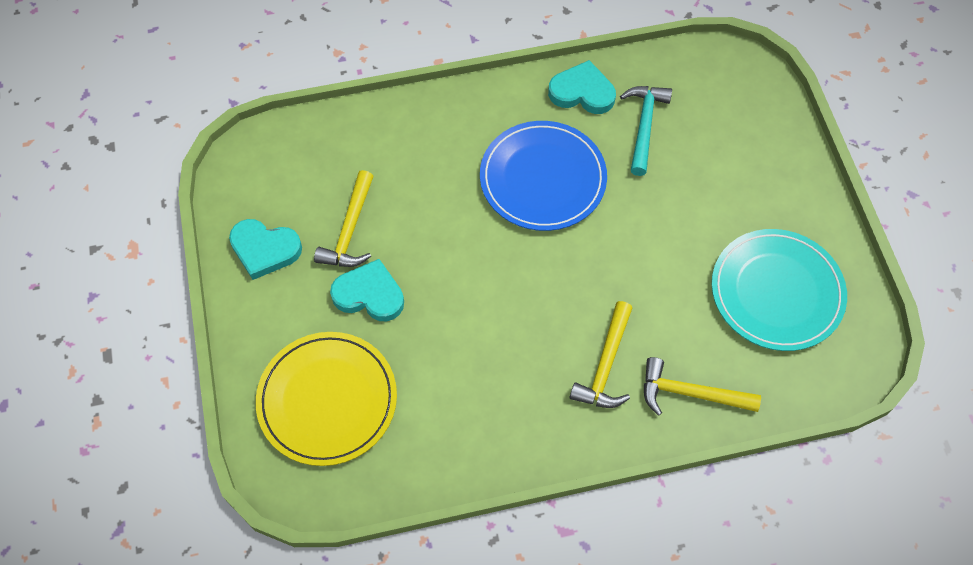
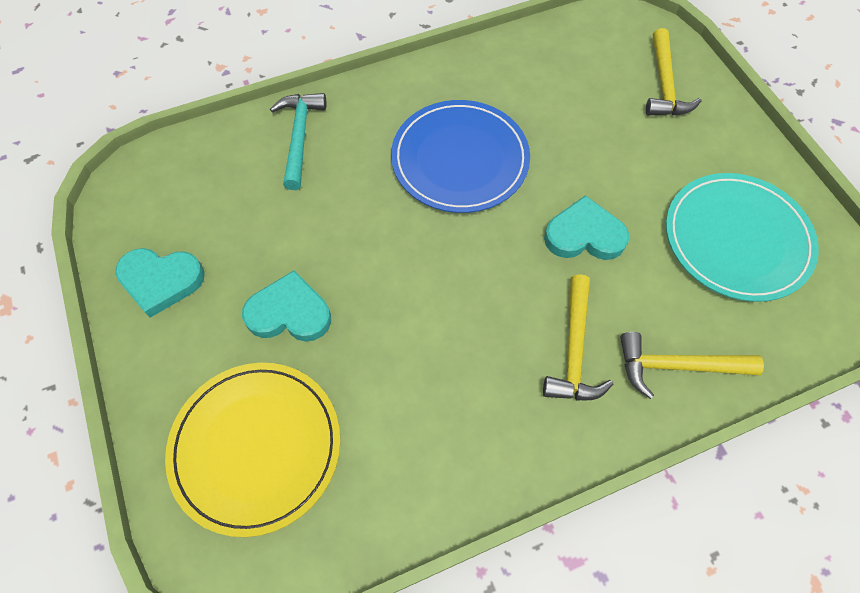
camera: 10 degrees left, 0 degrees up
(350, 230) = (257, 244): yellow hammer -> yellow hammer (664, 84)
(582, 92) = (482, 69): turquoise heart -> turquoise heart (584, 235)
(644, 126) = (553, 93): turquoise hammer -> turquoise hammer (300, 137)

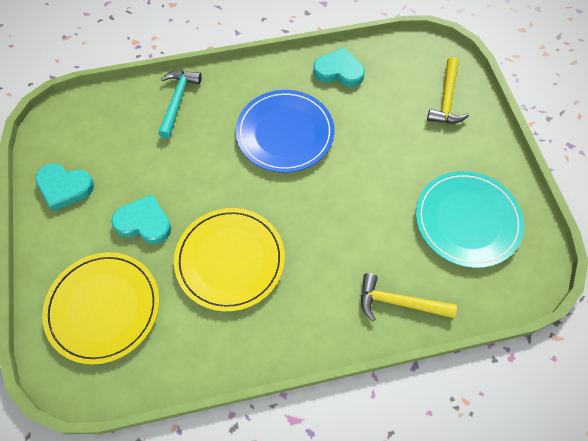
camera: 10 degrees right, 0 degrees up
(426, 346) = (230, 260): none -> yellow plate
(574, 349) = (330, 279): yellow hammer -> none
(584, 235) = (358, 200): turquoise heart -> turquoise heart (339, 71)

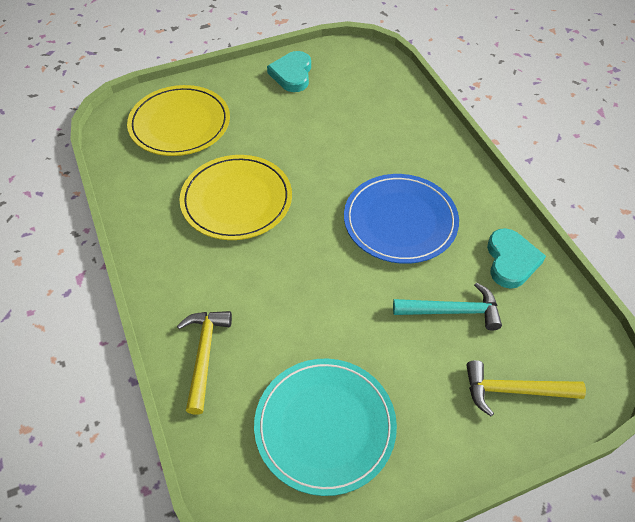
camera: 80 degrees right, 10 degrees down
(144, 222) = (266, 132): turquoise heart -> none
(178, 101) = (412, 127): turquoise hammer -> turquoise hammer (452, 311)

